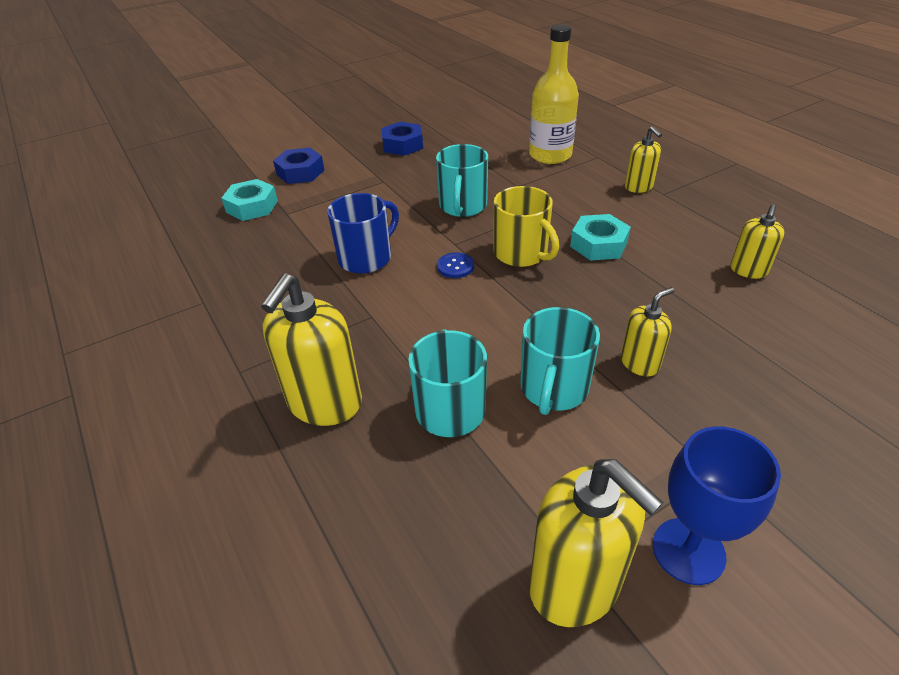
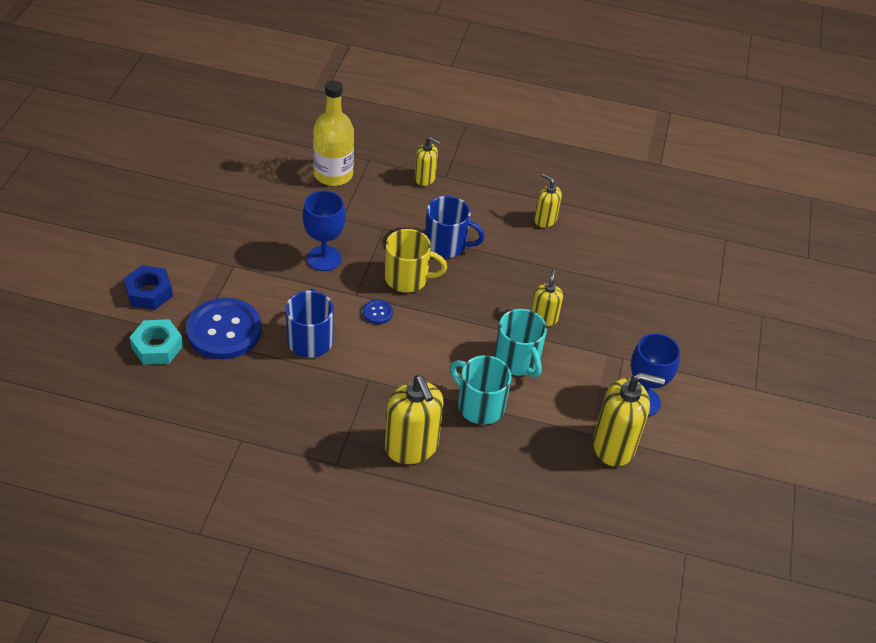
camera: 50 degrees left, 5 degrees up
(312, 219) = (224, 330): none -> blue button
(402, 145) = (200, 219): blue nut -> none
(463, 206) = (324, 258): turquoise mug -> blue goblet
(598, 244) = (446, 245): turquoise nut -> blue mug
(748, 270) = (545, 220): yellow soap dispenser -> yellow soap dispenser turned 150 degrees clockwise

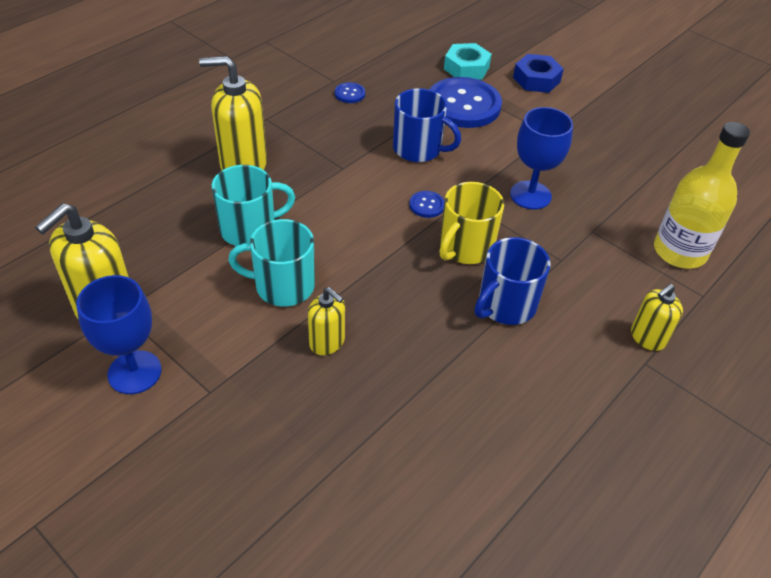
camera: 120 degrees right, 0 degrees up
(256, 418) = (349, 94): none -> blue button
(545, 220) = (508, 440): yellow soap dispenser -> none

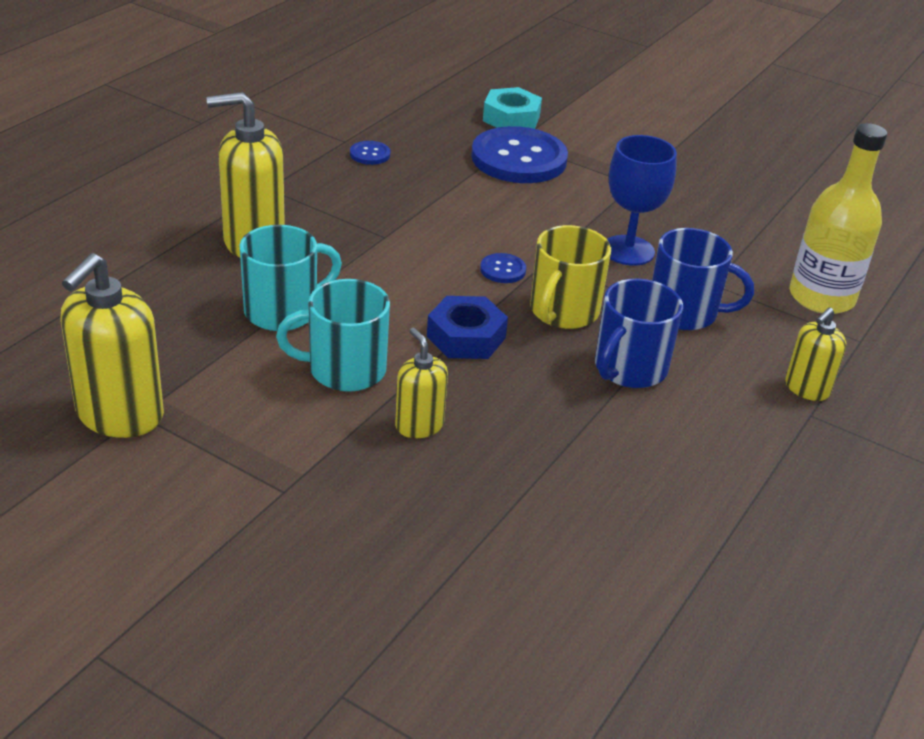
camera: 10 degrees left, 10 degrees down
(134, 372) = (179, 478): blue goblet -> none
(327, 342) = (419, 425): yellow soap dispenser -> yellow soap dispenser turned 150 degrees counterclockwise
(418, 149) = (475, 210): blue mug -> blue mug (684, 312)
(536, 79) = (602, 126): blue nut -> blue nut (466, 337)

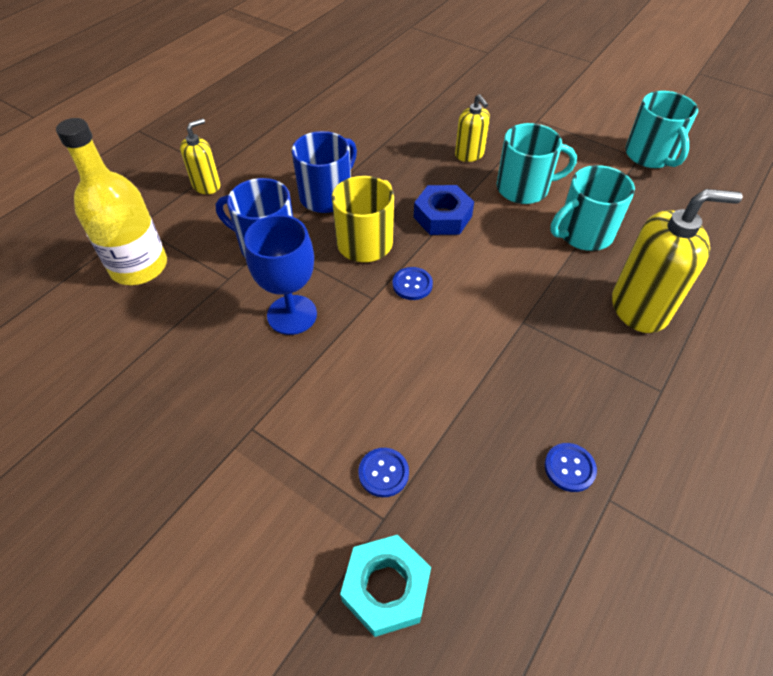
camera: 175 degrees left, 15 degrees up
(119, 415) = (650, 155): yellow soap dispenser -> turquoise mug
(519, 159) = (383, 473): blue button -> blue button, size x0.42

